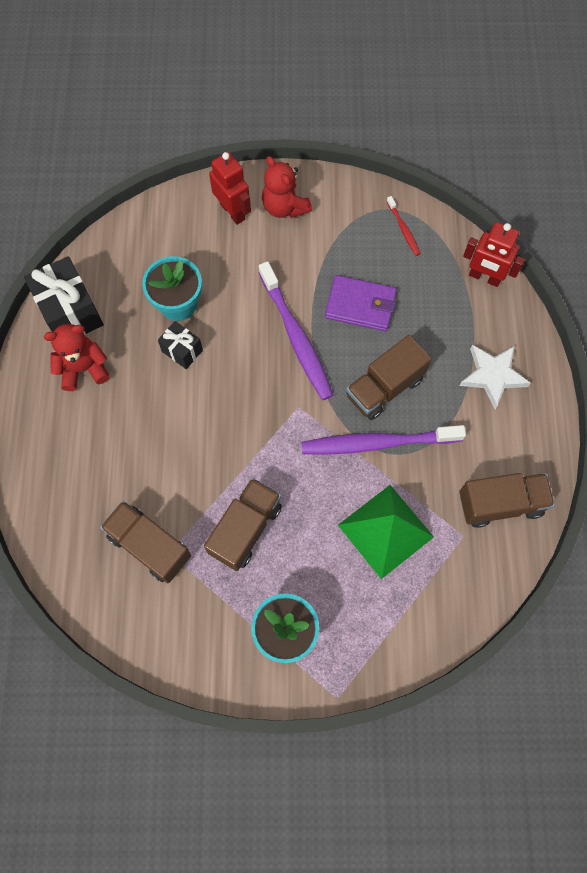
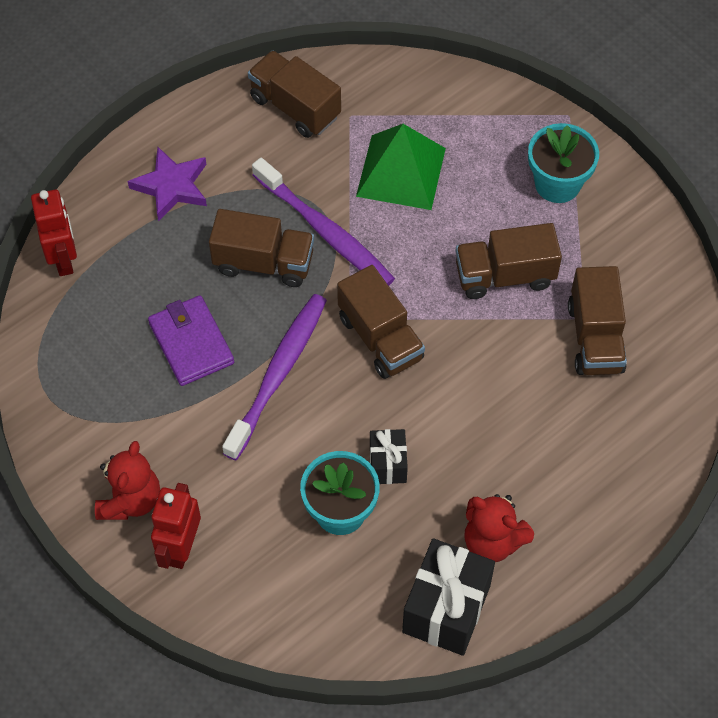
camera: 130 degrees left, 10 degrees down
(268, 413) = (380, 338): none -> brown truck
(403, 229) = (64, 366): red toothbrush -> none
(492, 376) = (172, 186): white star -> purple star

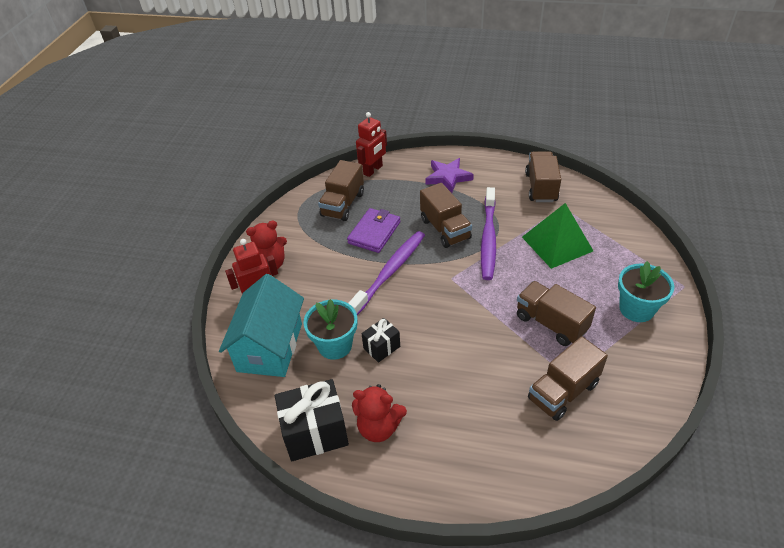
camera: 55 degrees right, 15 degrees down
(278, 374) = (390, 272): purple toothbrush -> purple toothbrush turned 45 degrees counterclockwise
(278, 584) = (270, 347): none -> turquoise house
(380, 338) = (453, 296): brown truck -> brown truck (343, 204)
(492, 541) = (379, 427): red teddy bear -> red teddy bear turned 75 degrees counterclockwise

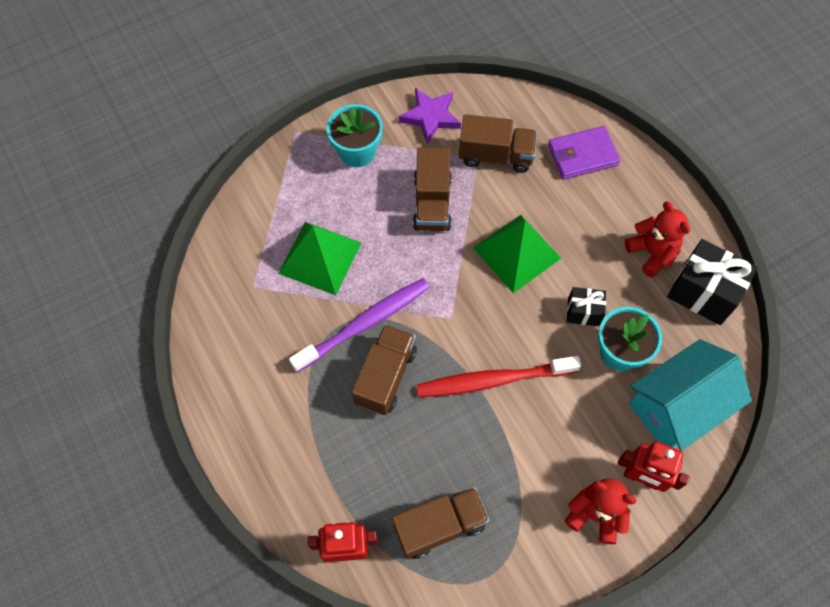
camera: 135 degrees left, 20 degrees up
(374, 232) = (453, 446): purple wallet -> purple wallet (582, 155)
(390, 272) = (493, 380): purple toothbrush -> red toothbrush
(448, 177) = (290, 443): purple star -> purple star (430, 117)
(463, 343) = (516, 253): none -> green pyramid
(541, 187) = (233, 328): brown truck -> none

